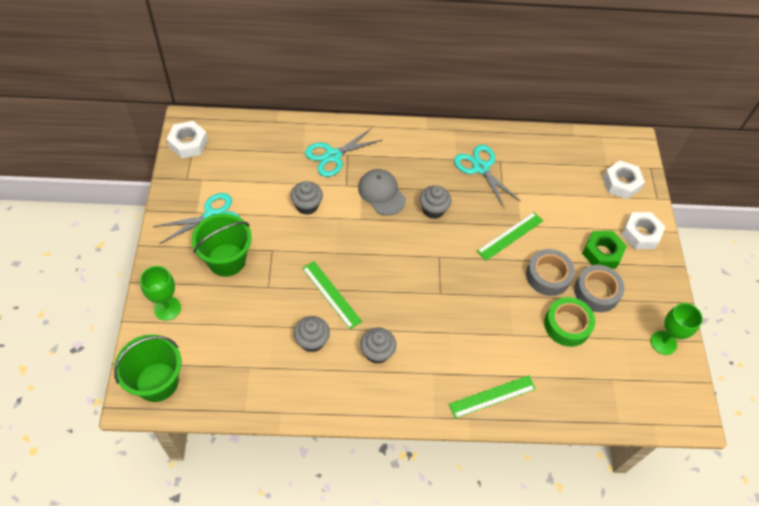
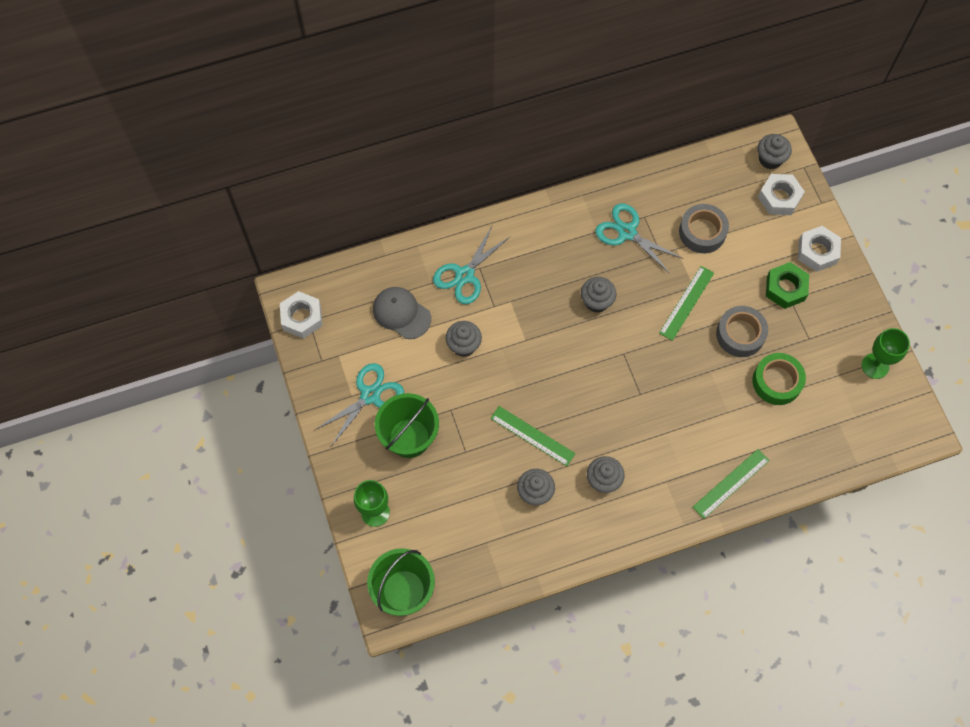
camera: 15 degrees left, 10 degrees up
(381, 193) = (535, 302): grey cap -> grey cap (401, 313)
(596, 292) = (794, 334): grey tape -> grey tape (702, 232)
(623, 153) = (770, 159): none -> grey cupcake

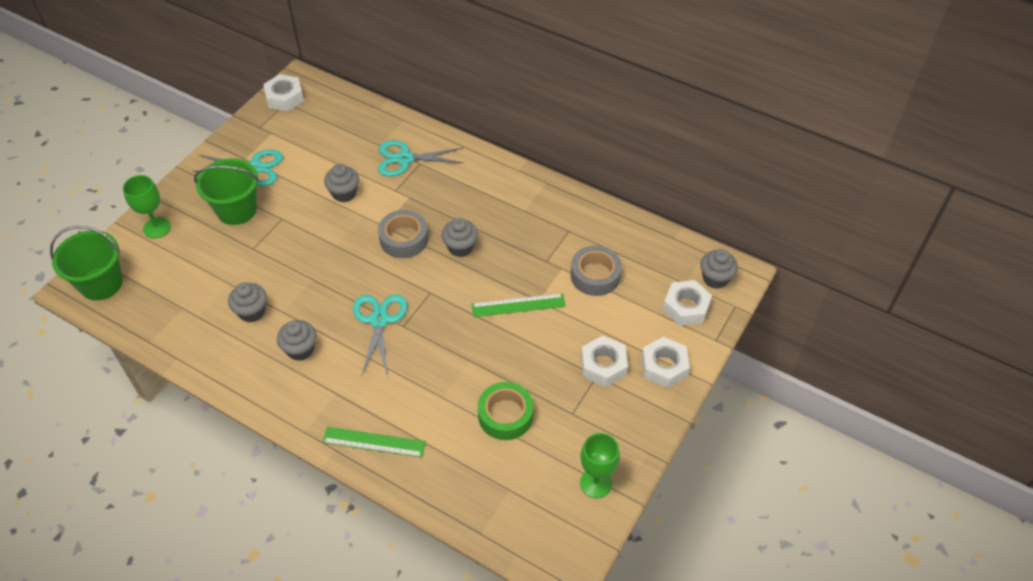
camera: 50 degrees right, 15 degrees down
(401, 313) = (338, 144): grey cap -> none
(532, 436) = (302, 280): green ruler -> none
(627, 232) = (542, 228): turquoise scissors -> turquoise scissors (379, 320)
(740, 334) = (525, 360): grey tape -> grey tape (404, 239)
(785, 288) = (603, 365): green nut -> white nut

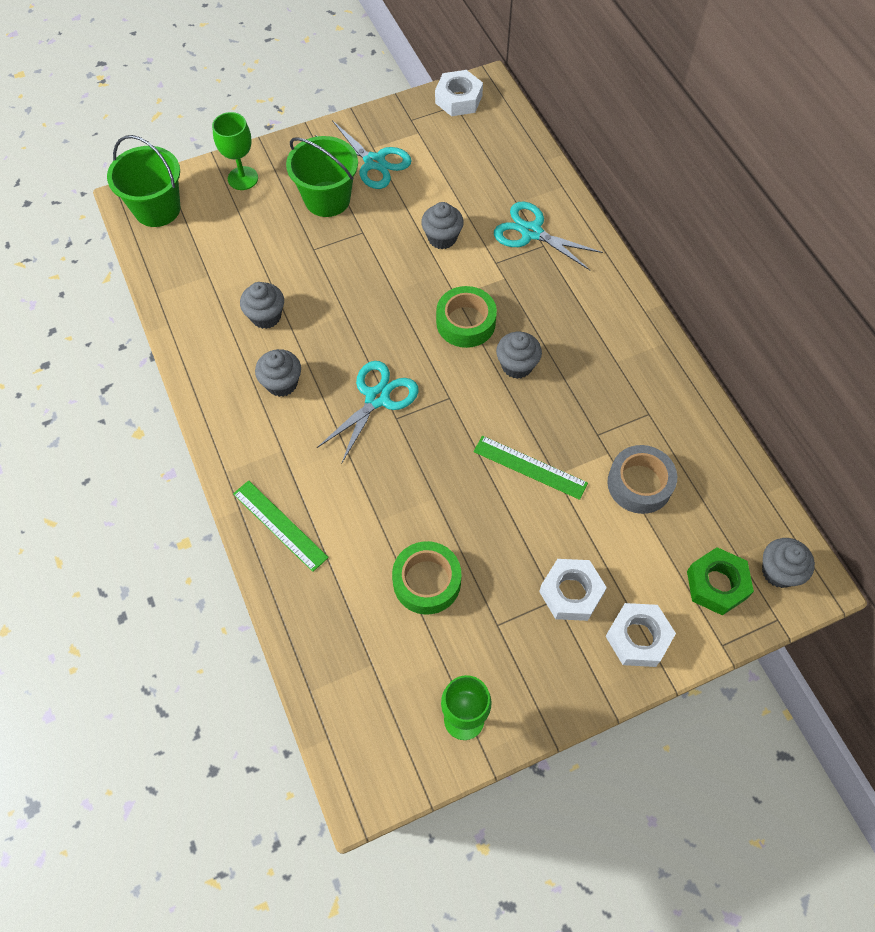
camera: 35 degrees right, 10 degrees up
(404, 239) = (465, 322): grey tape -> green tape
(686, 307) = (716, 584): white nut -> green nut

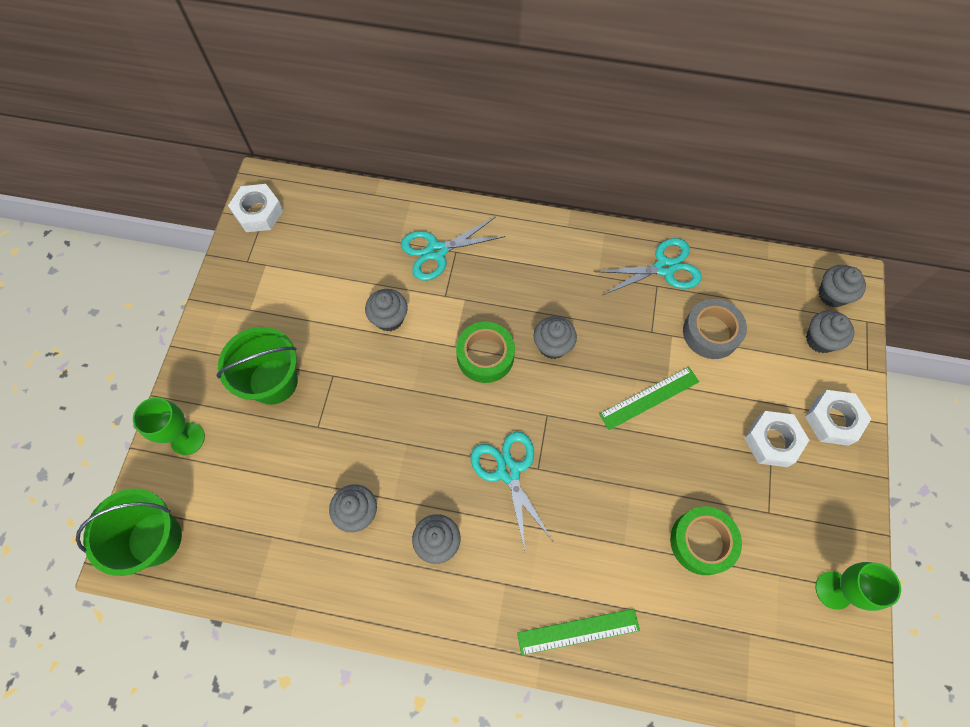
camera: 55 degrees left, 5 degrees up
(374, 162) = (267, 319): turquoise scissors -> turquoise scissors (664, 268)
(716, 584) = (820, 340): green nut -> grey cupcake

